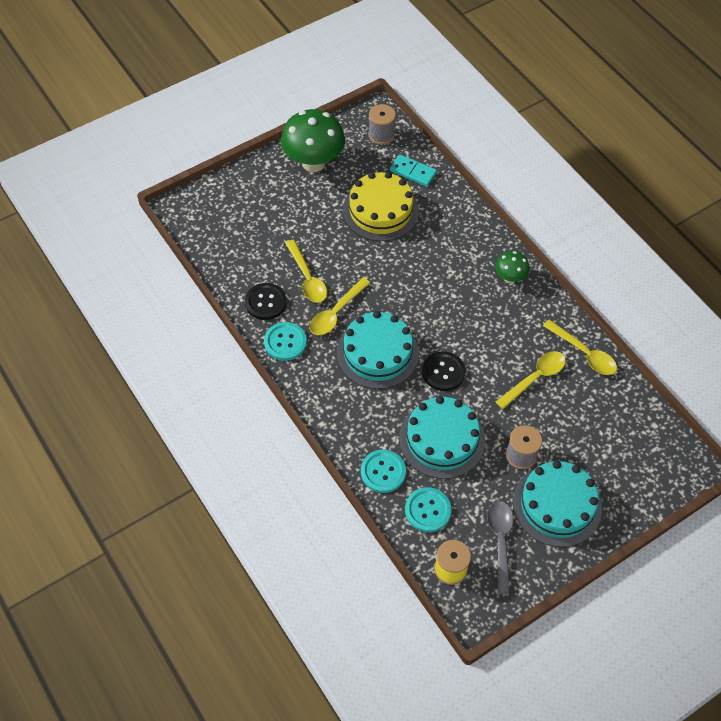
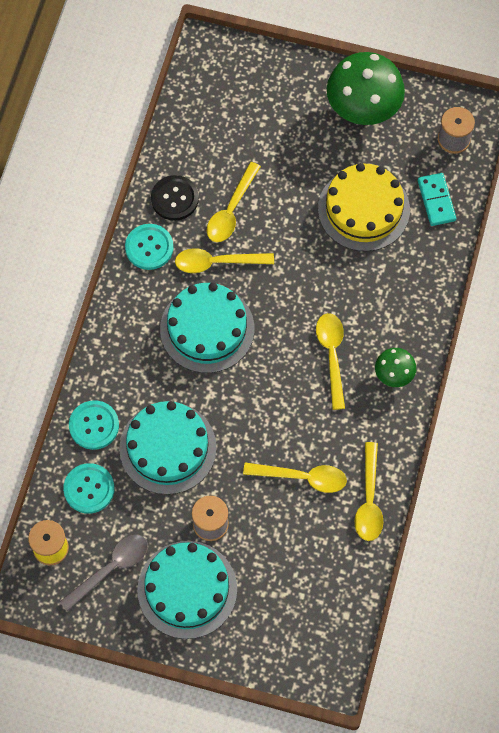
camera: 50 degrees right, 10 degrees up
(443, 372) = (237, 397): black button -> none
(464, 300) = (331, 355): none -> yellow spoon

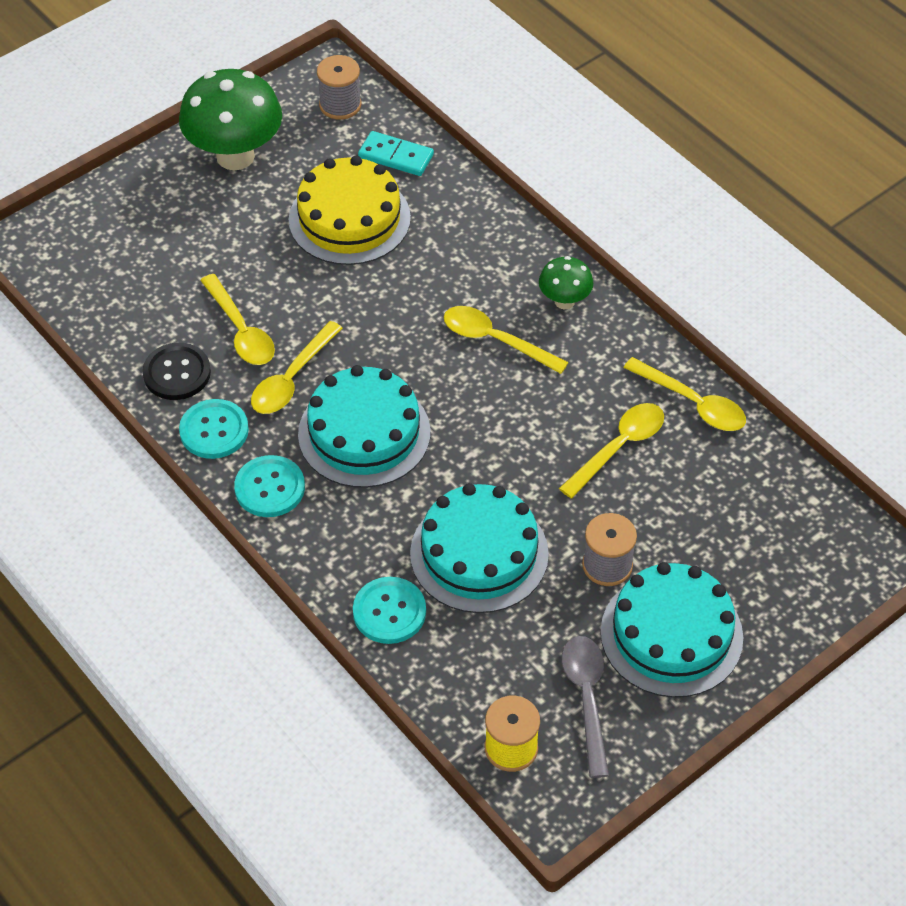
camera: 55 degrees left, 15 degrees down
(89, 489) = (466, 663): turquoise button -> turquoise button (270, 488)

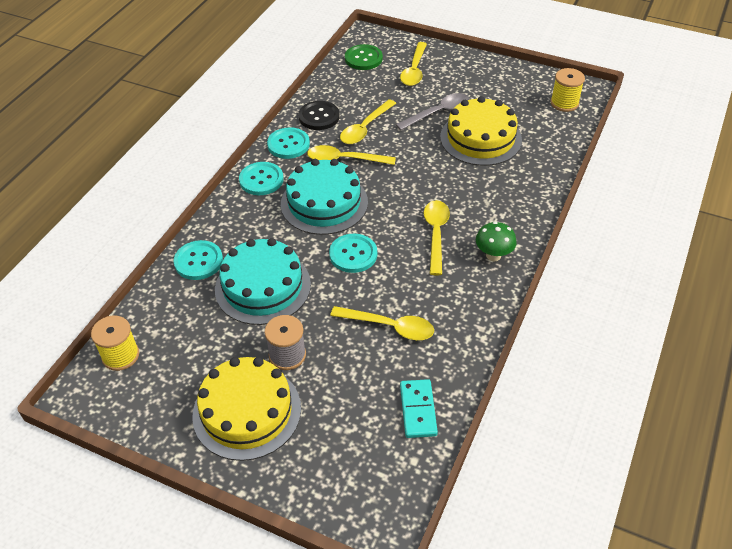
camera: 65 degrees right, 5 degrees down
(77, 270) = (363, 58): none -> green button
(235, 156) = (488, 80): green mushroom -> none
(340, 105) = (564, 103): grey spool -> yellow spool
(396, 156) = (546, 139): turquoise domino -> turquoise domino (418, 410)
(479, 438) = (353, 254): none -> turquoise button
(586, 698) = (174, 381): grey spoon -> grey spoon (438, 113)
(671, 634) = (247, 411): turquoise cake -> yellow cake
(693, 403) = (455, 354): yellow spoon -> yellow spoon (414, 70)

